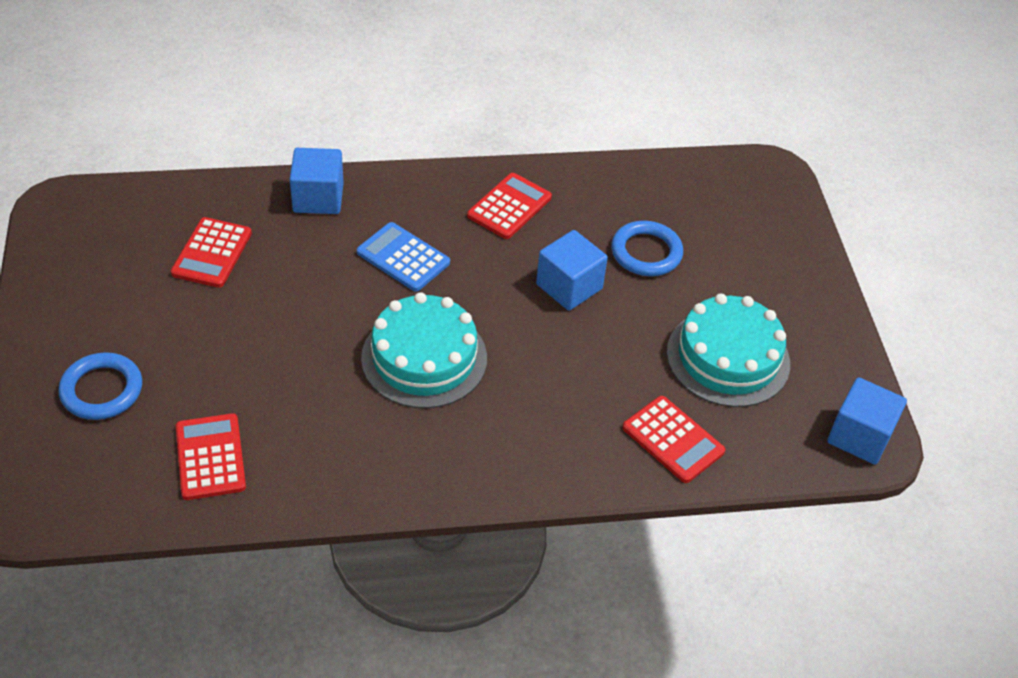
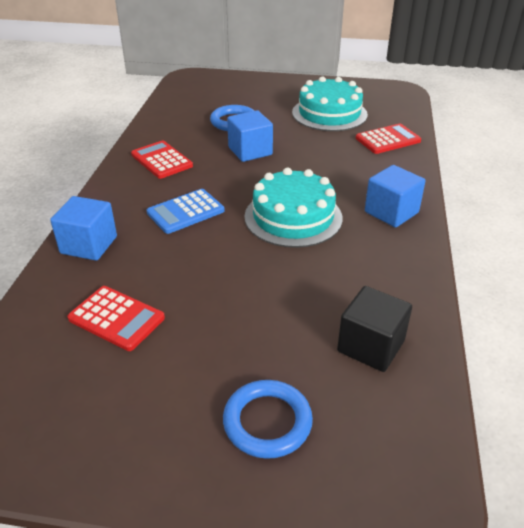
camera: 70 degrees left, 10 degrees down
(210, 457) = (371, 346): red calculator -> black cube
(859, 436) = (394, 92): blue cube -> blue cube (391, 212)

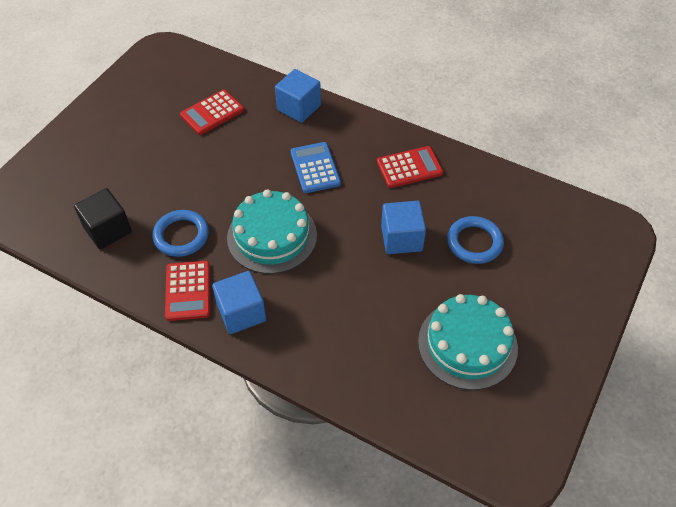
camera: 110 degrees right, 15 degrees up
(267, 422) = (90, 162): blue ring -> blue ring (181, 236)
(388, 140) = (378, 378): red calculator -> red calculator (188, 291)

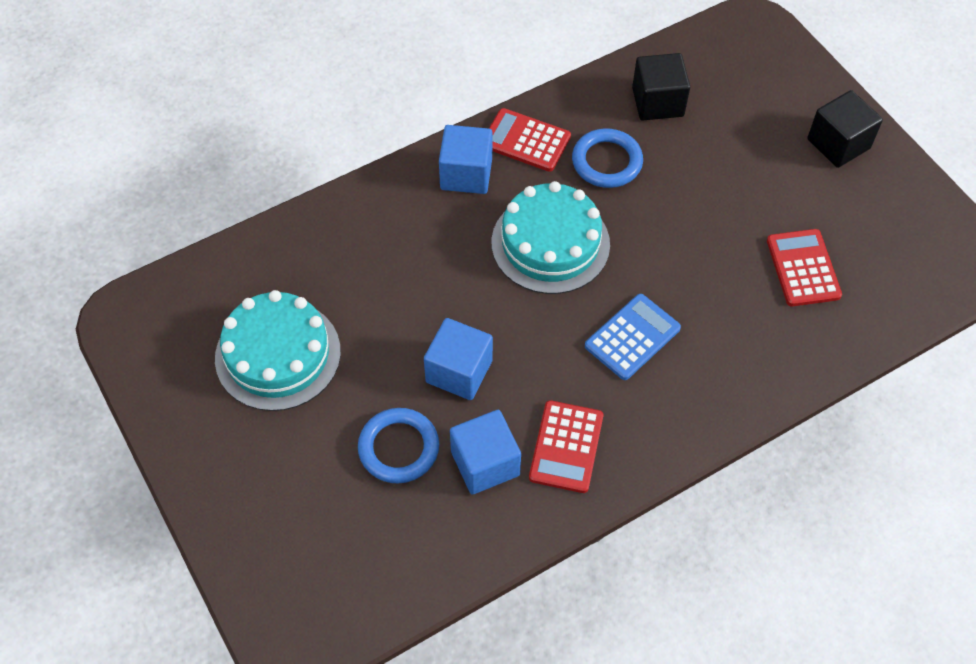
camera: 120 degrees right, 5 degrees up
(99, 127) = (838, 144): none -> black cube
(299, 108) = (759, 372): blue cube -> blue cube (485, 463)
(315, 168) = (632, 337): blue calculator -> blue calculator turned 60 degrees counterclockwise

